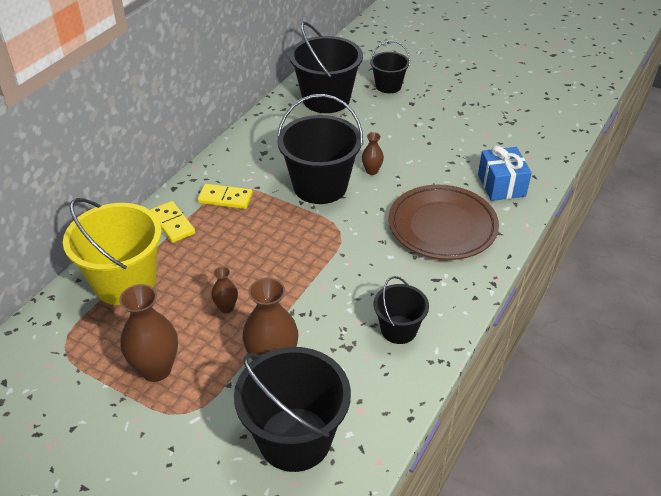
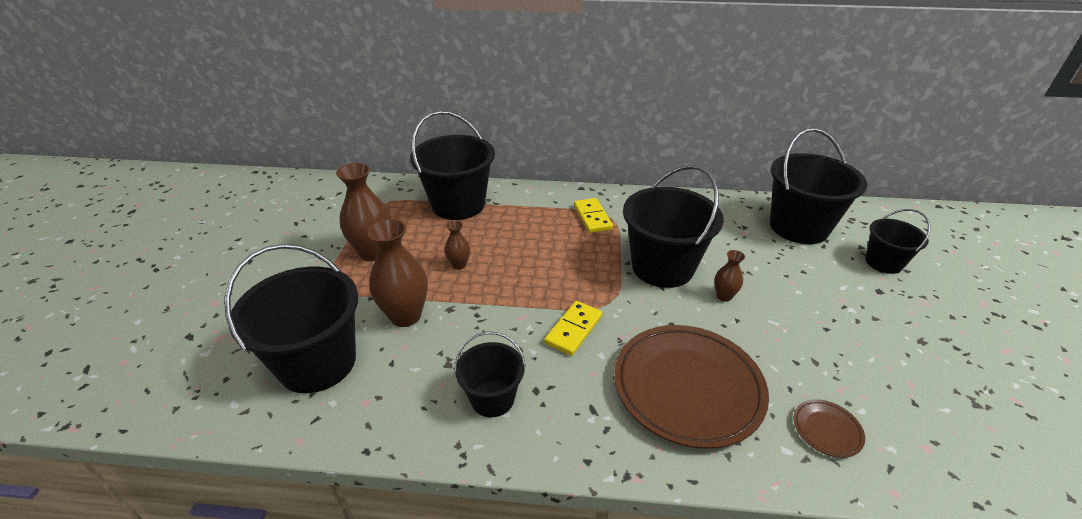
camera: 65 degrees right, 5 degrees down
(125, 282) = (458, 204): yellow bucket -> black bucket
(172, 223) = (539, 202): yellow domino -> yellow domino (573, 329)
(501, 185) = (826, 430): blue gift -> brown plate

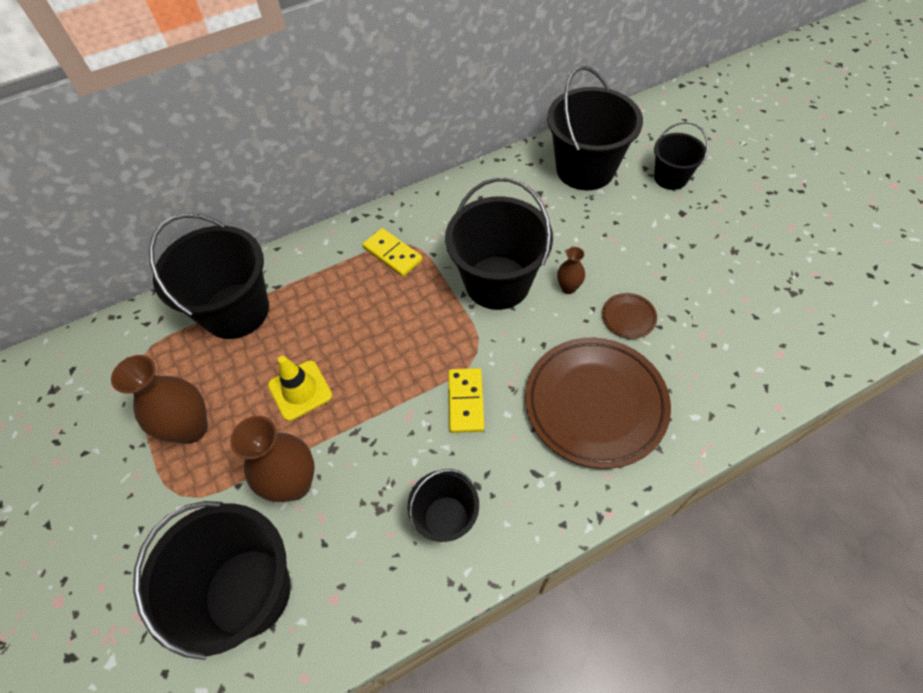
camera: 30 degrees left, 20 degrees up
(459, 265) = (300, 390): brown vase -> yellow traffic cone
(826, 430) = (712, 380): brown plate -> brown plate (628, 317)

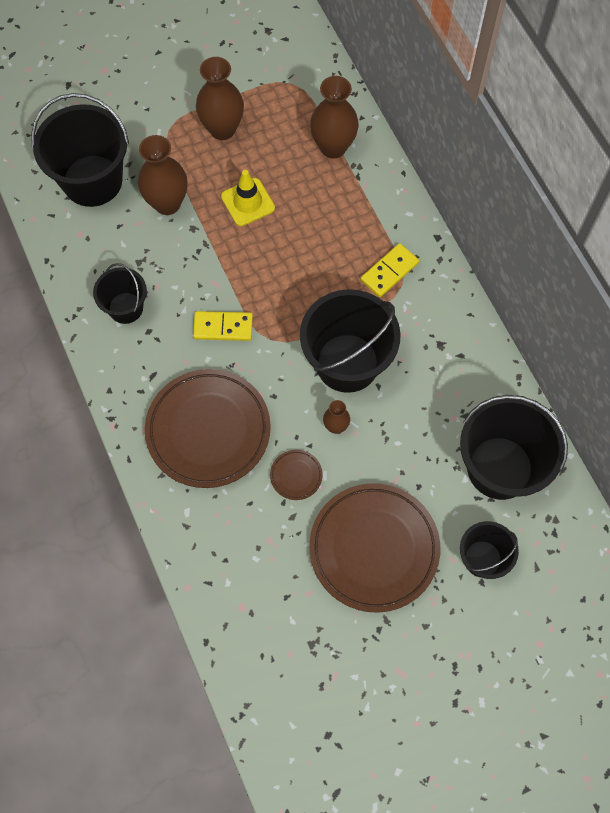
camera: 90 degrees right, 10 degrees up
(236, 311) = (333, 147): black bucket -> brown vase
(685, 251) = (374, 549): none -> brown plate

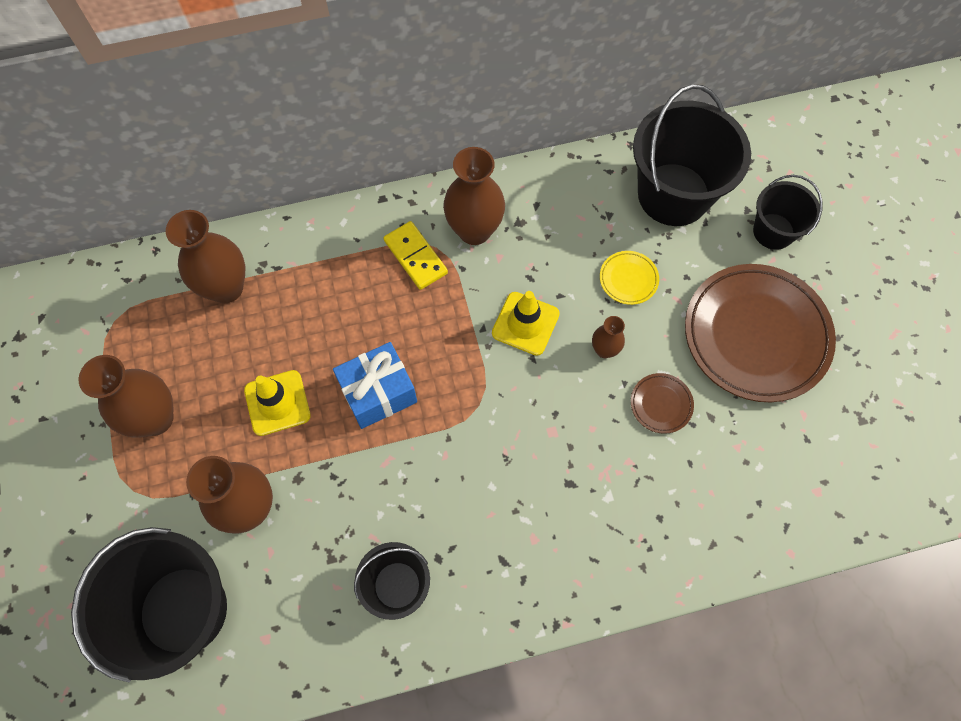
camera: 80 degrees left, 0 degrees up
(208, 430) = (590, 499): brown plate -> none
(223, 327) = (451, 460): yellow domino -> none
(268, 267) = (378, 393): none -> blue gift
(347, 363) = (525, 323): black bucket -> yellow traffic cone
(405, 438) = (628, 279): none -> yellow plate
(424, 311) = (474, 230): none -> brown vase

